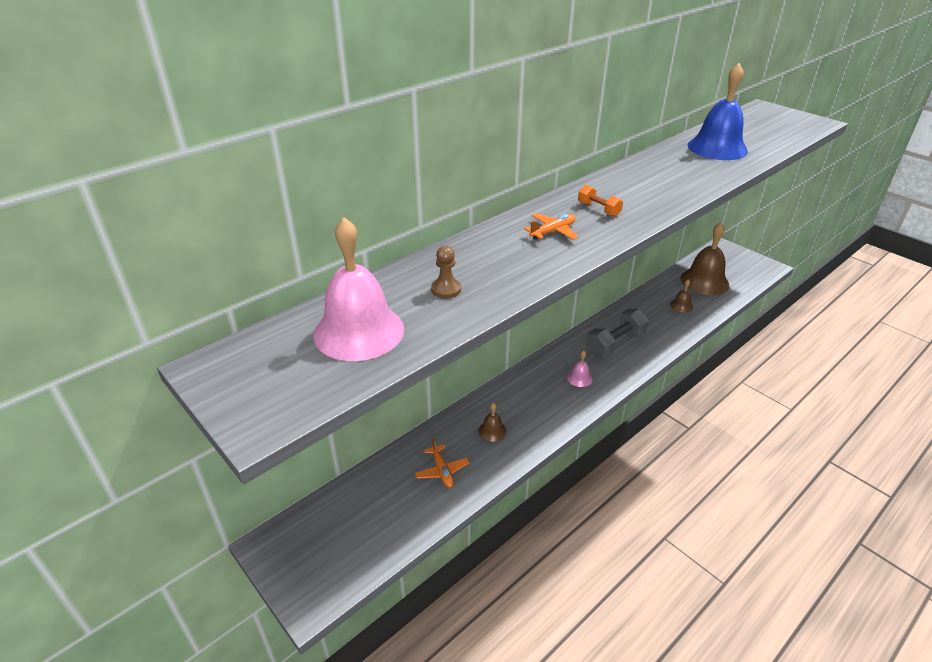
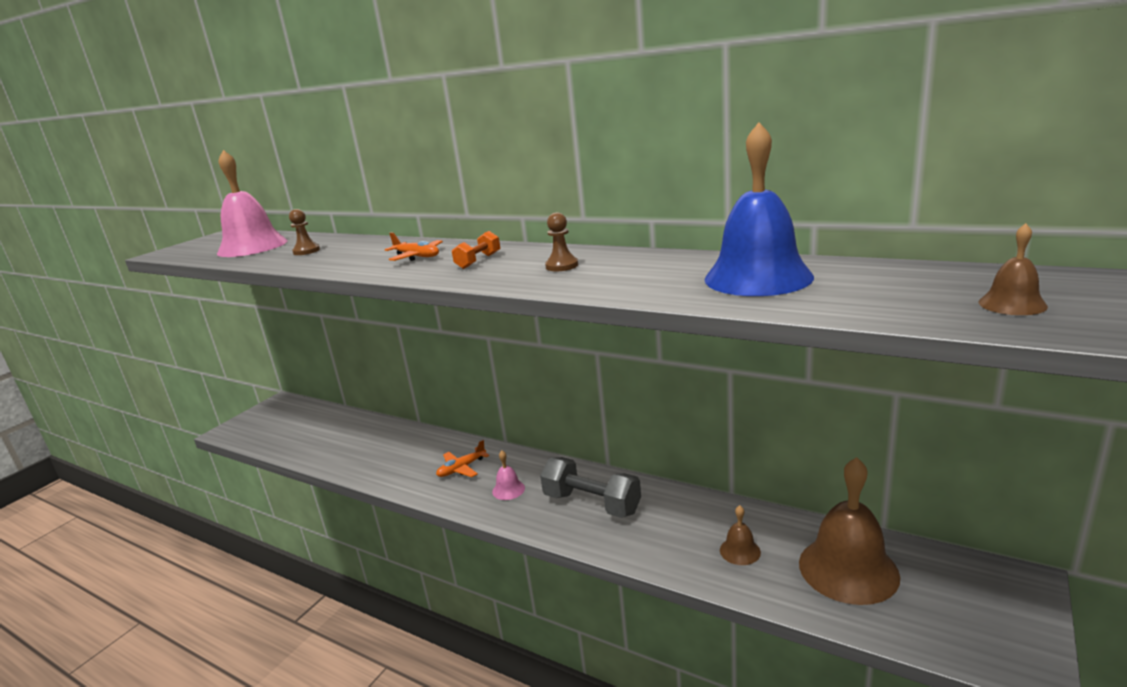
camera: 75 degrees right, 15 degrees down
(442, 470) = (351, 444): orange plane -> orange plane (462, 468)
(492, 431) = (406, 456): brown bell -> brown bell (1012, 304)
(644, 185) = (562, 266): none -> brown pawn

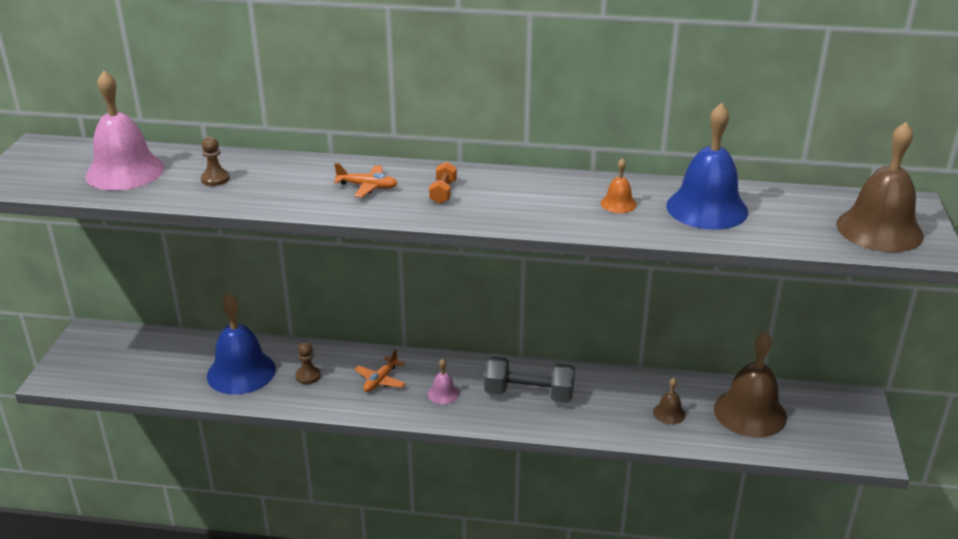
camera: 25 degrees left, 10 degrees up
(356, 445) = (241, 372): none -> blue bell
(562, 266) = (533, 198): brown pawn -> brown pawn (308, 376)
(650, 272) = (618, 204): none -> orange bell
(1012, 304) = (879, 230): brown bell -> brown bell, size x2.22

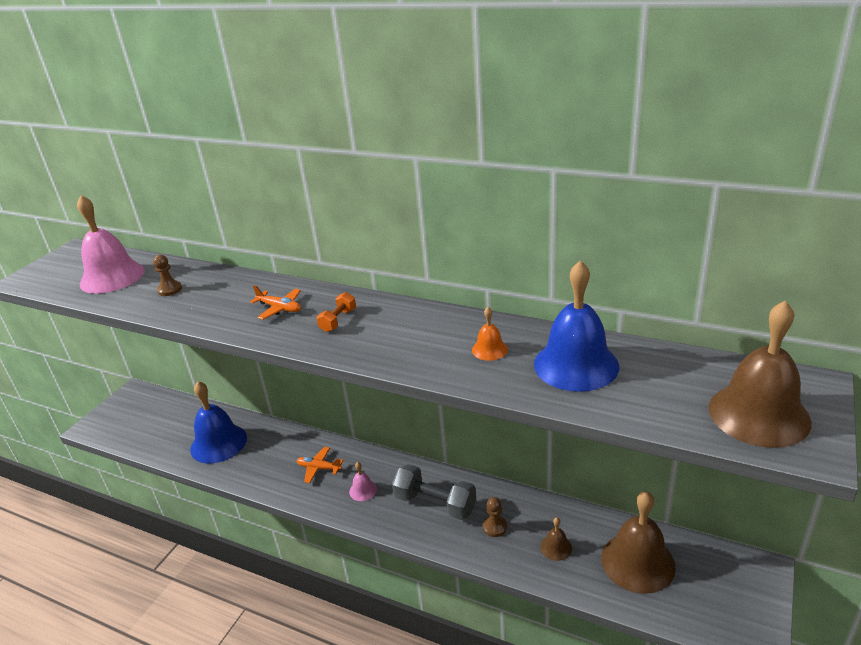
camera: 20 degrees right, 0 degrees up
(308, 376) = (265, 455): brown pawn -> brown pawn (495, 527)
(380, 380) = (319, 468): orange plane -> orange plane turned 60 degrees clockwise

